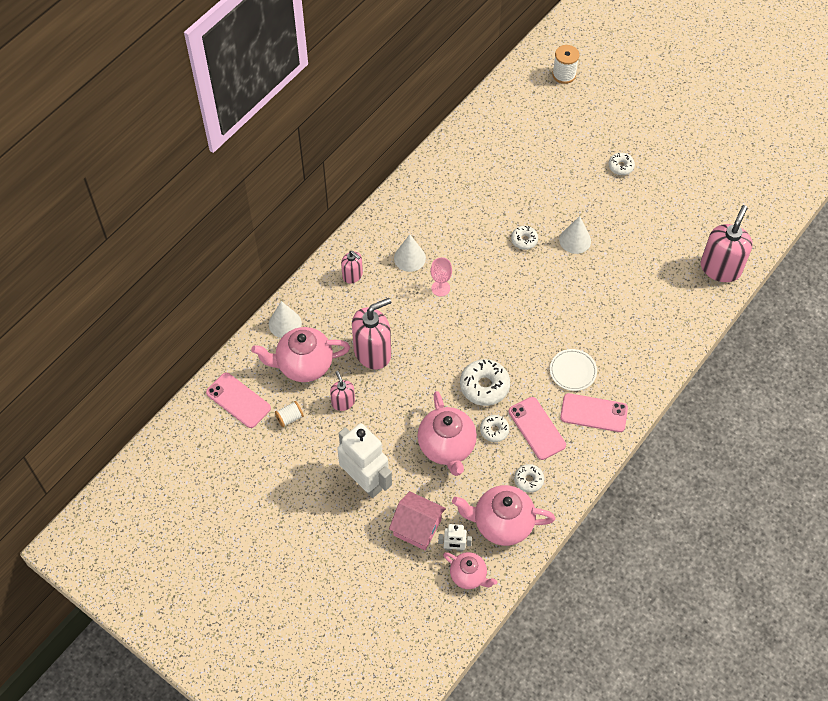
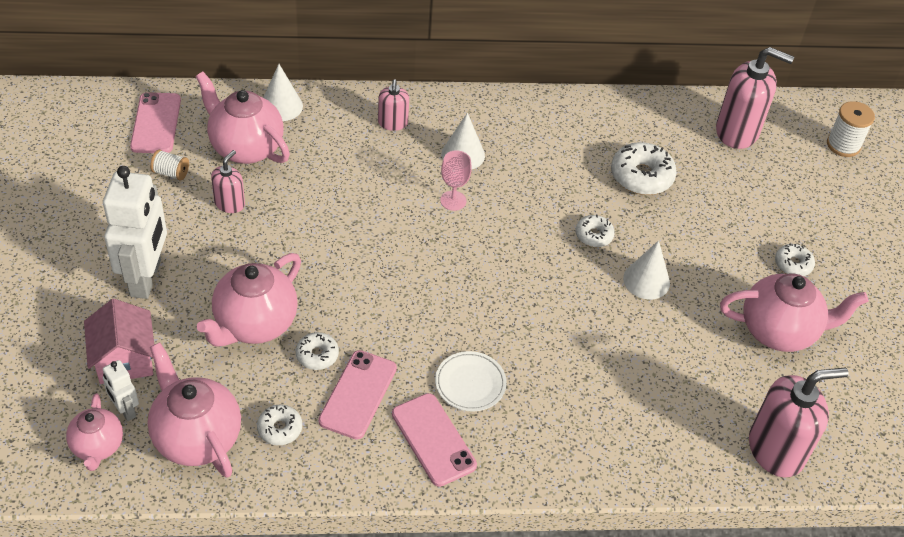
camera: 45 degrees right, 10 degrees down
(372, 352) = (315, 192): pink soap dispenser -> pink soap dispenser (737, 132)
(484, 386) = (367, 312): white donut -> white donut (641, 176)
(655, 208) = (779, 331): none -> pink teapot

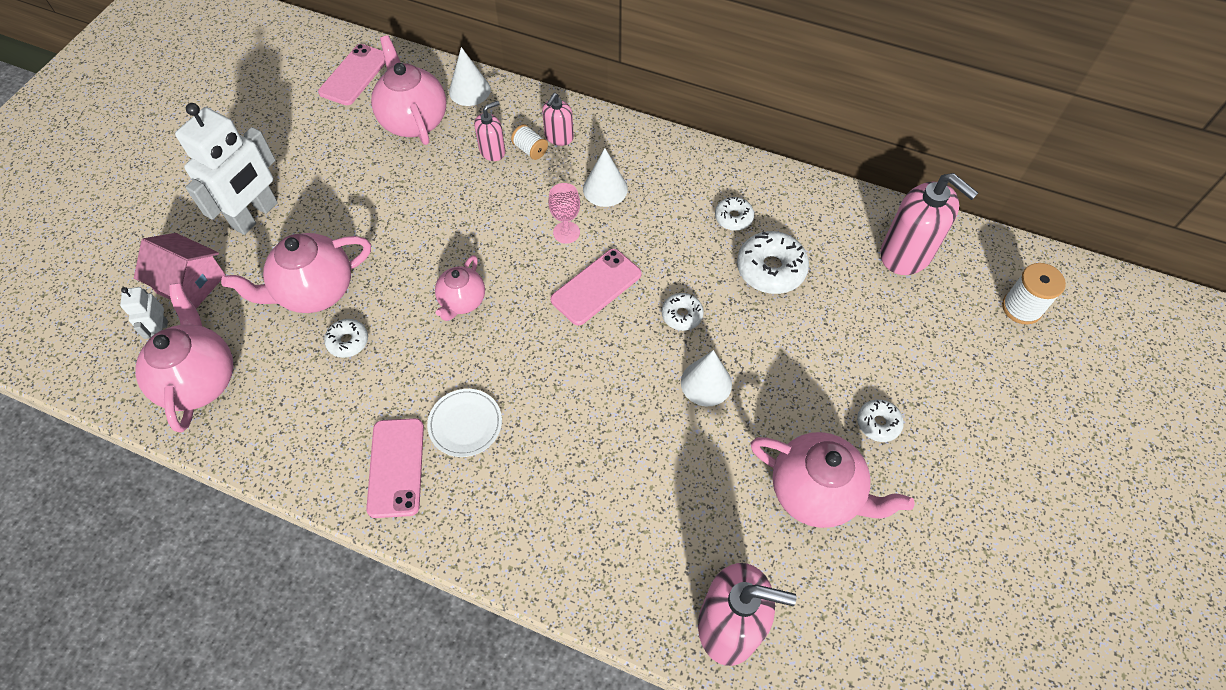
camera: 30 degrees right, 10 degrees up
(98, 447) = (119, 356): pink teapot -> pink teapot (462, 301)
(124, 359) = (191, 284): pink house -> pink house turned 75 degrees counterclockwise
(171, 173) = (337, 124): white spool -> white spool (530, 150)
(230, 203) = (367, 169): pink soap dispenser -> pink soap dispenser (492, 151)
(280, 429) = (271, 400): white donut -> white donut (733, 218)
(358, 394) = (358, 394): pink phone -> pink phone (596, 287)

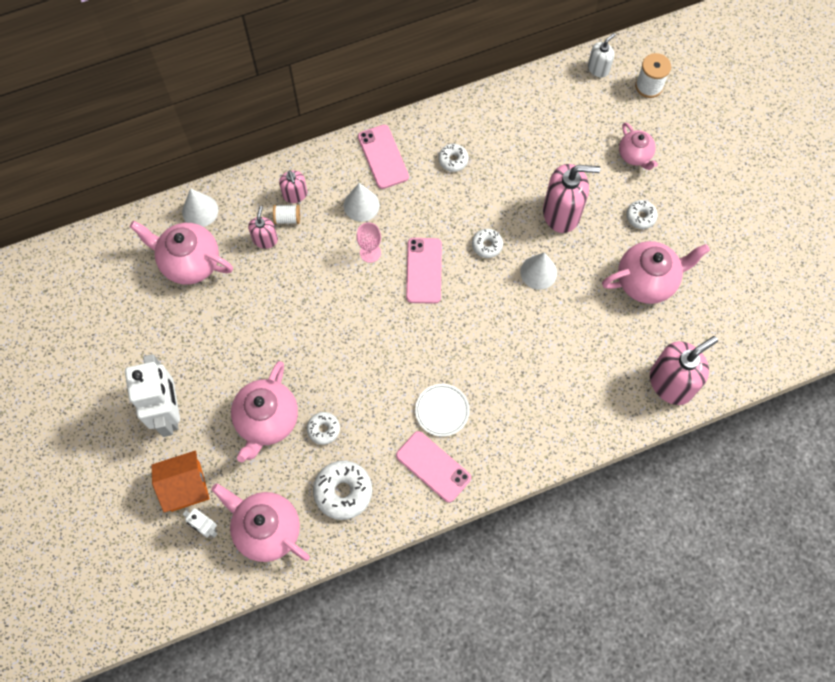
camera: 45 degrees left, 10 degrees up
(191, 284) = (185, 486): pink house -> orange house
(354, 75) = (108, 265): pink phone -> pink phone (383, 157)
(462, 301) = (360, 347): pink teapot -> pink teapot (635, 155)
(770, 269) = (505, 175): white donut -> white donut (343, 491)
(906, 254) = (565, 103): pink soap dispenser -> pink soap dispenser (562, 213)
(978, 251) = (598, 68): none -> white soap dispenser

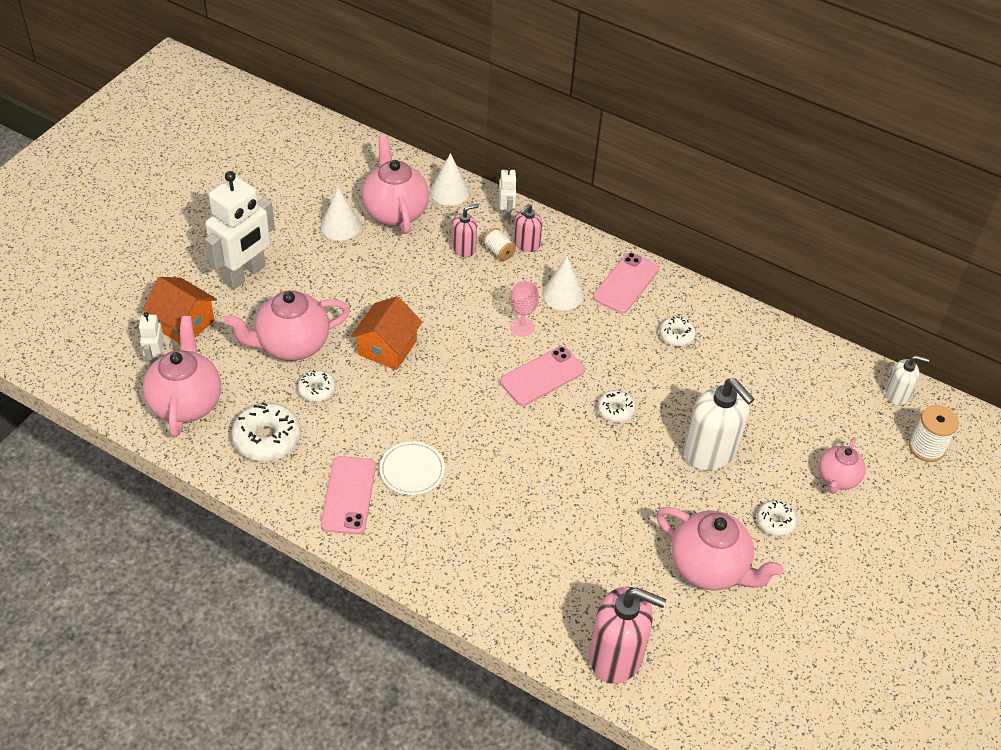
camera: 50 degrees right, 20 degrees down
(253, 187) = (506, 213): none -> white robot
(320, 356) = (387, 348): none -> orange house
(538, 272) = (628, 468): white cone -> white cone (340, 226)
(562, 213) = (710, 451): pink soap dispenser -> white soap dispenser

